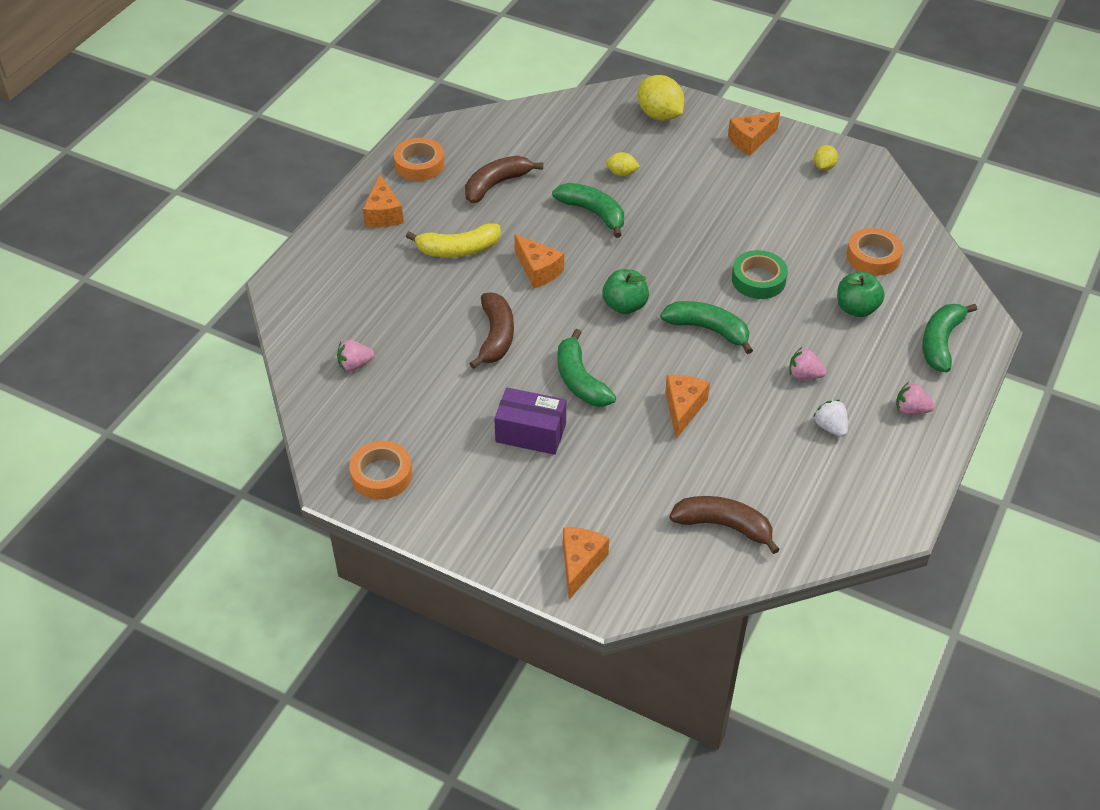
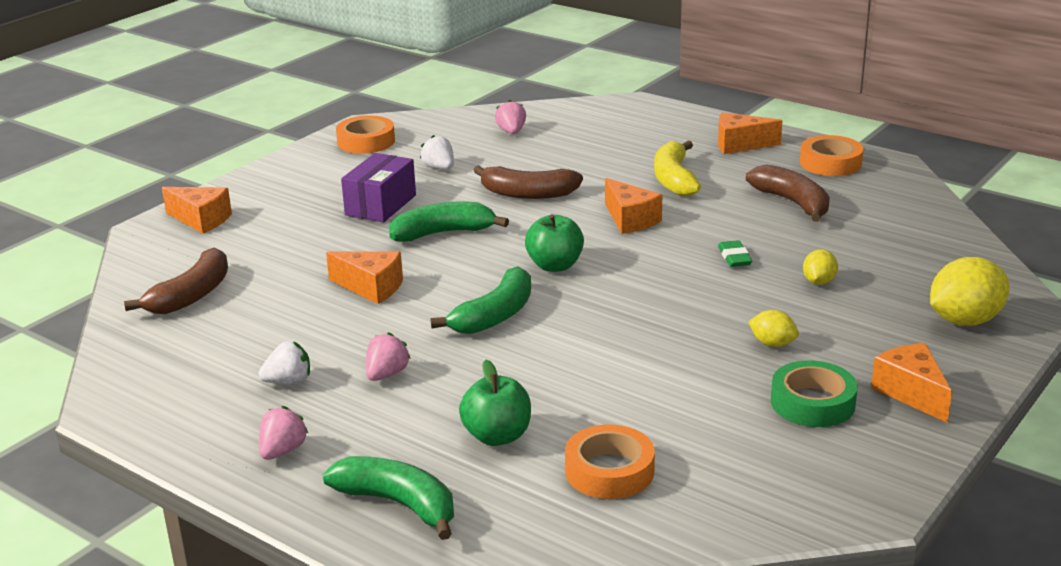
camera: 100 degrees right, 20 degrees down
(444, 405) = (439, 168): none -> white strawberry
(538, 270) = (630, 219): orange cheese -> orange cheese turned 90 degrees counterclockwise
(593, 213) = (734, 257): green banana -> green eraser
(758, 280) = (580, 362): green tape -> green tape (812, 402)
(824, 167) = (845, 456): yellow lemon -> yellow lemon (772, 344)

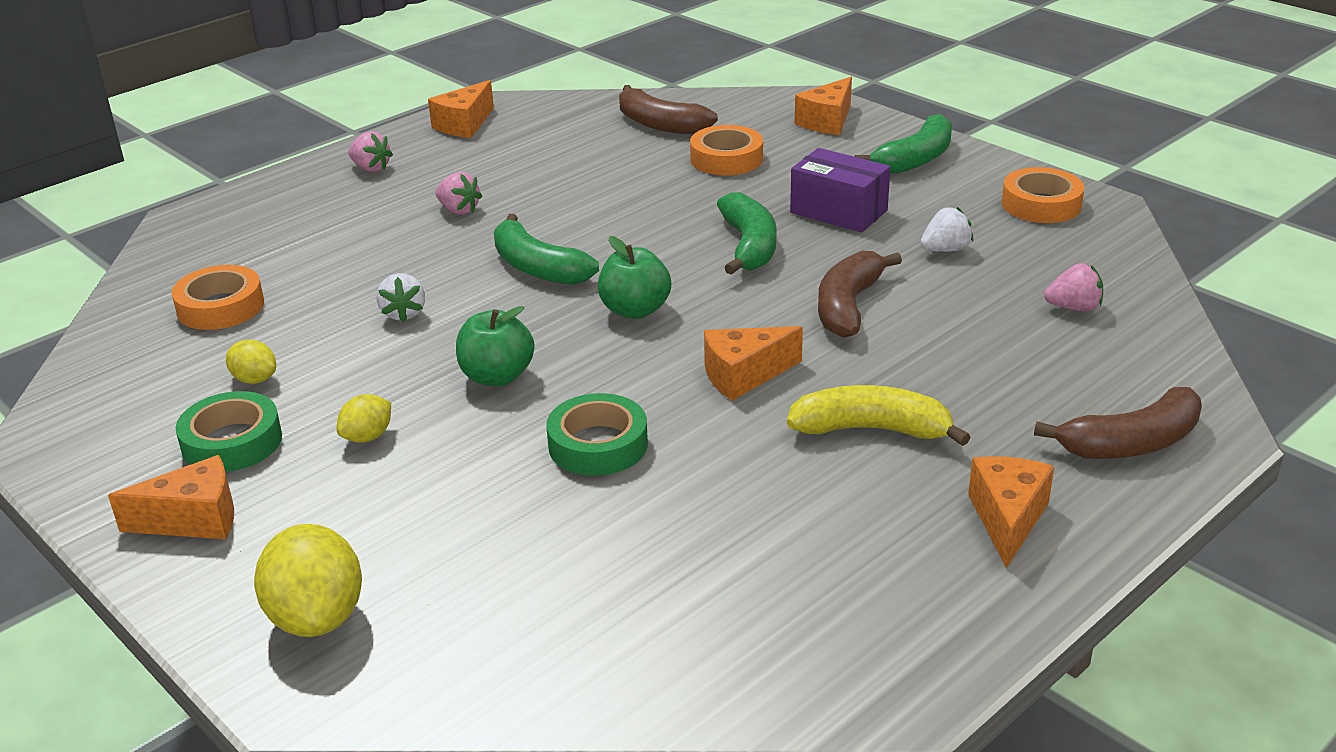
camera: 100 degrees right, 5 degrees up
(289, 381) = (476, 169): white strawberry -> white strawberry (403, 313)
(371, 287) = (634, 205): orange cheese -> orange cheese (464, 125)
(398, 504) = (259, 212): green banana -> green banana (915, 159)
(497, 436) = (318, 257): green apple -> green apple (497, 377)
(734, 257) = (598, 445): green eraser -> green tape
(792, 202) = (756, 533): brown banana -> brown banana (1131, 443)
(819, 282) = (495, 505): yellow lemon -> yellow lemon (255, 379)
(830, 163) = (911, 612): orange tape -> orange tape (726, 159)

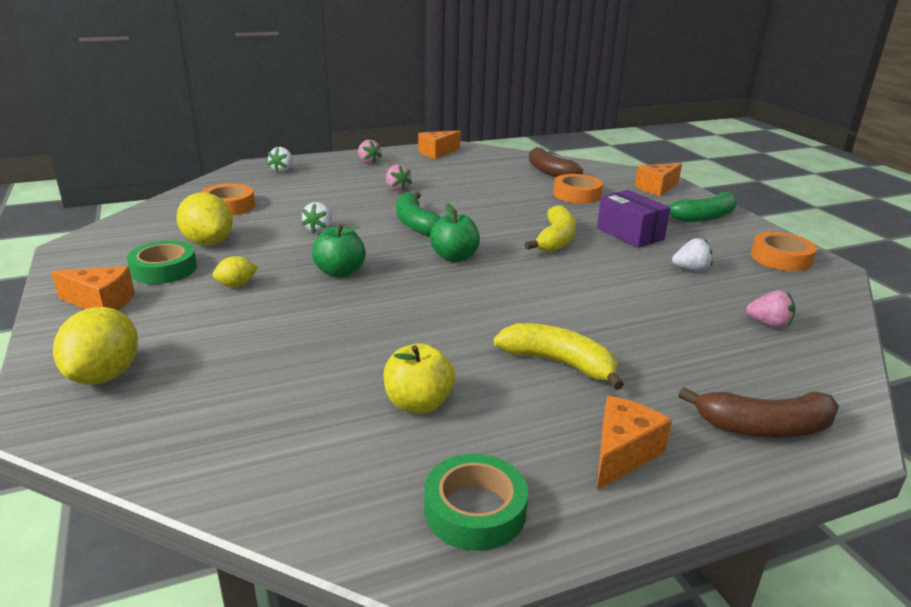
camera: 20 degrees right, 5 degrees down
(244, 216) = (282, 170): none -> white strawberry
(255, 379) = (208, 242): yellow lemon -> yellow lemon, size x1.88
(598, 445) = (365, 324): green tape -> green tape (475, 510)
(744, 376) = (494, 308): orange cheese -> none
(748, 530) = (418, 403): none -> yellow apple
(749, 246) = (556, 240): green banana -> yellow banana
(848, 306) = (597, 286): brown banana -> none

